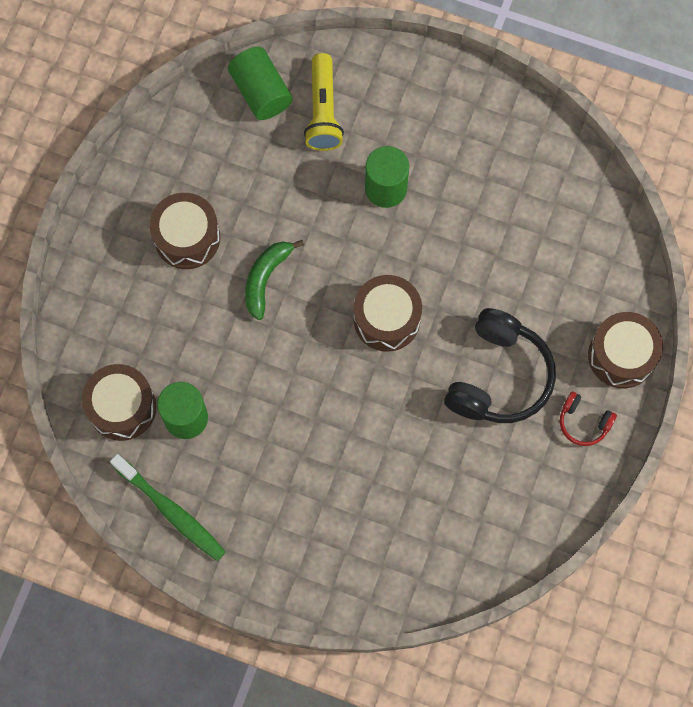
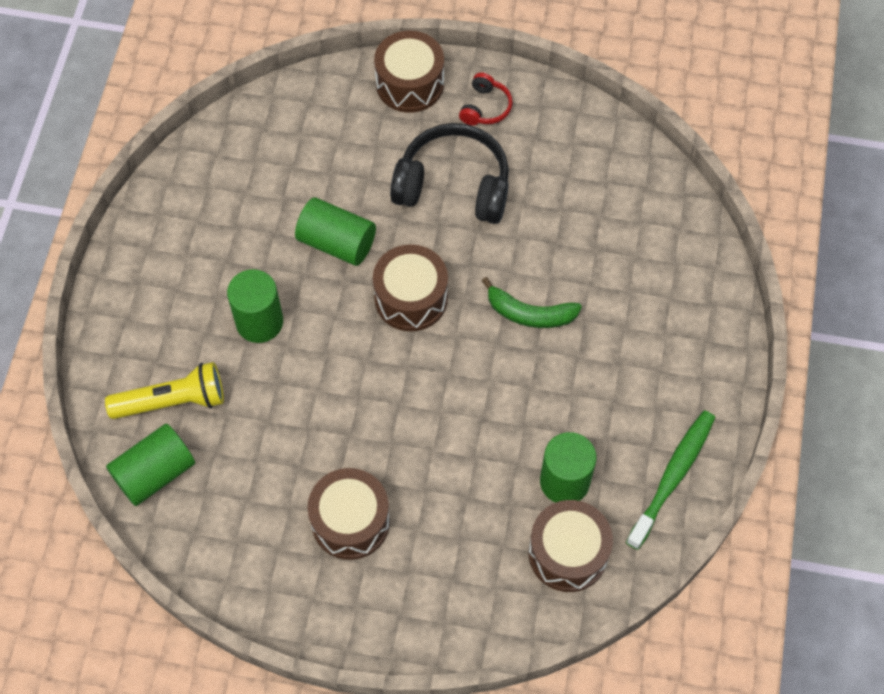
camera: 100 degrees left, 10 degrees down
(266, 278) = (386, 427): green banana -> green banana (529, 313)
(454, 263) = (337, 243): none -> green cylinder

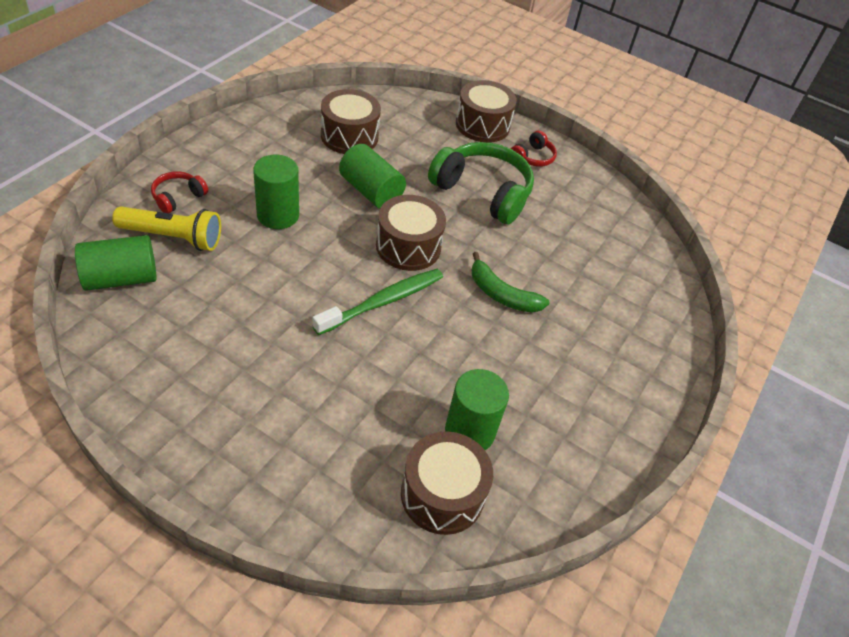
camera: 15 degrees right, 15 degrees down
(145, 349) = (178, 197): none -> red headphones
(350, 521) = (257, 381): brown drum -> brown drum (349, 136)
(453, 186) = (483, 192): black headphones -> green headphones
(672, 477) = (575, 471): green toothbrush -> green toothbrush (383, 302)

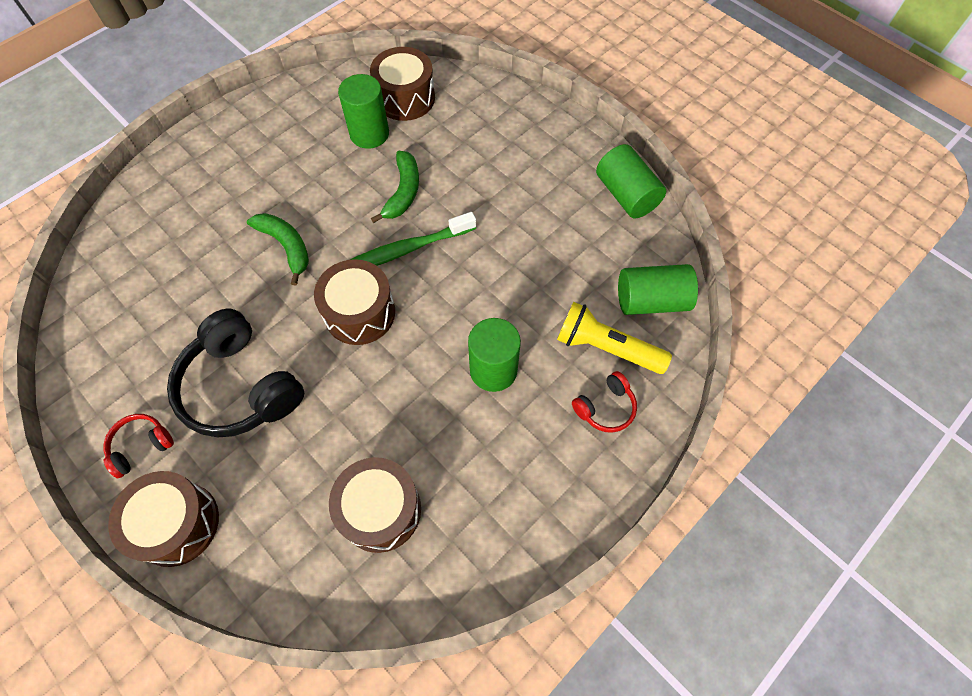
camera: 160 degrees left, 15 degrees up
(371, 191) = (378, 399): green cylinder -> green cylinder (626, 195)
(404, 362) = (403, 192): none -> green banana
(483, 192) = (240, 387): green headphones -> black headphones

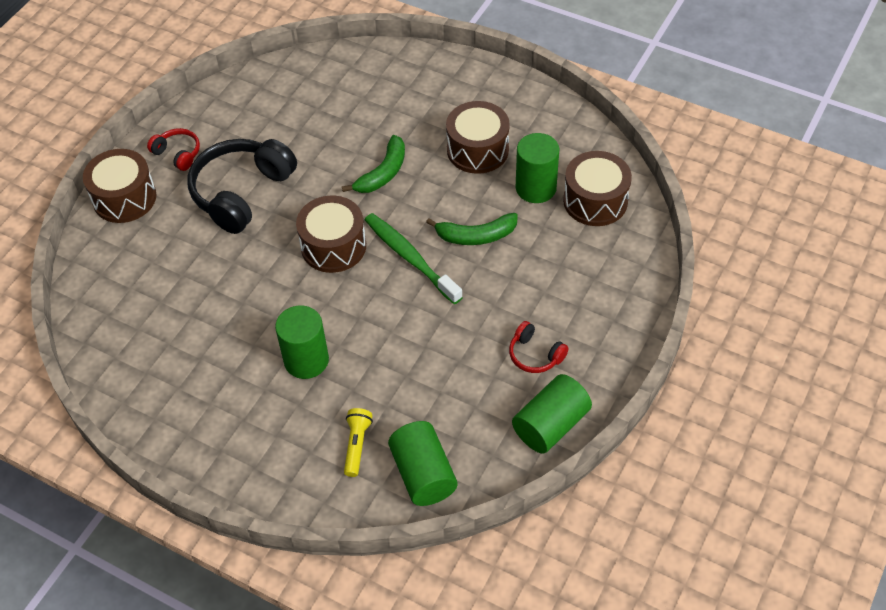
camera: 75 degrees right, 10 degrees down
(380, 510) = (160, 317): brown drum -> brown drum (477, 150)
(605, 407) = (293, 458): red headphones -> red headphones (535, 355)
(606, 347) = (357, 445): yellow flashlight -> yellow flashlight, size x0.61

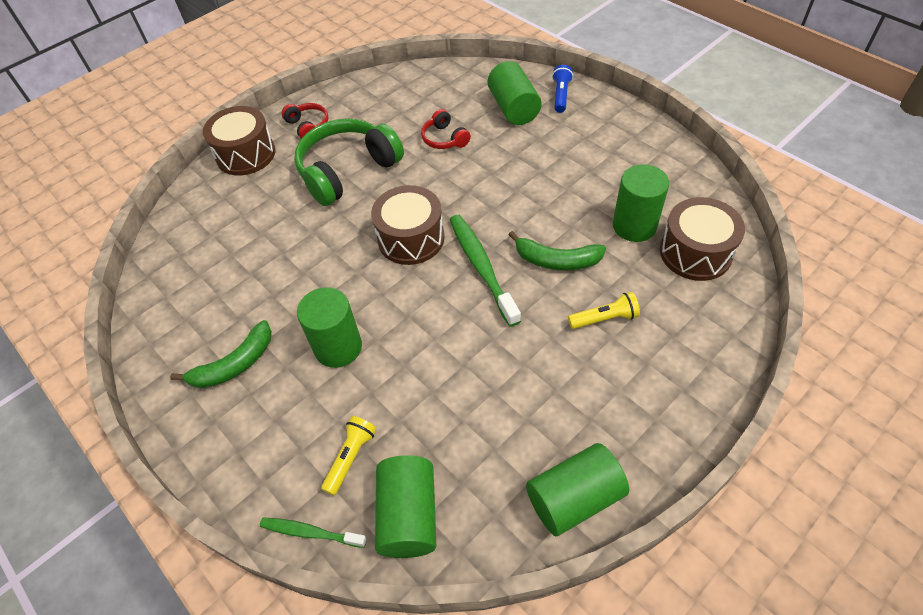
camera: 20 degrees right, 0 degrees up
(241, 192) = (347, 170): black headphones -> green headphones
(347, 509) = (310, 532): none -> green toothbrush
(383, 173) = (485, 180): green banana -> green banana (234, 364)
(385, 92) = (513, 108): none -> green cylinder
(428, 68) = (561, 95): none -> blue flashlight
(477, 150) = (585, 177): brown drum -> none
(533, 277) = (605, 318): none -> yellow flashlight
(535, 355) = (581, 407): red headphones -> red headphones (444, 139)

